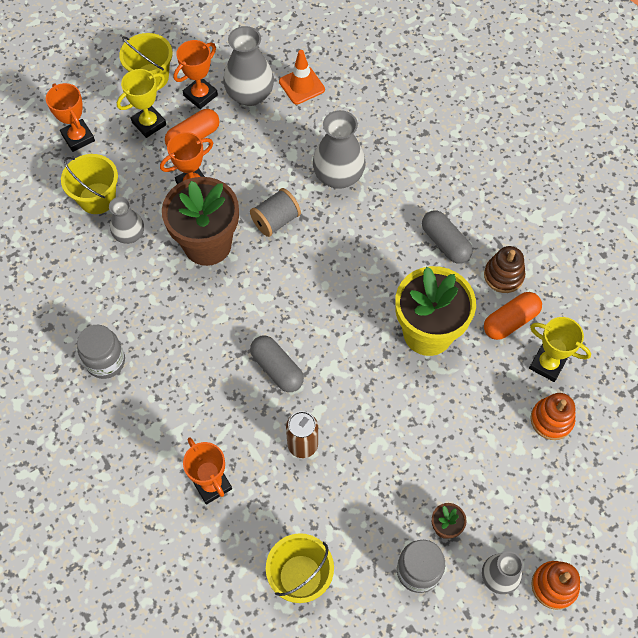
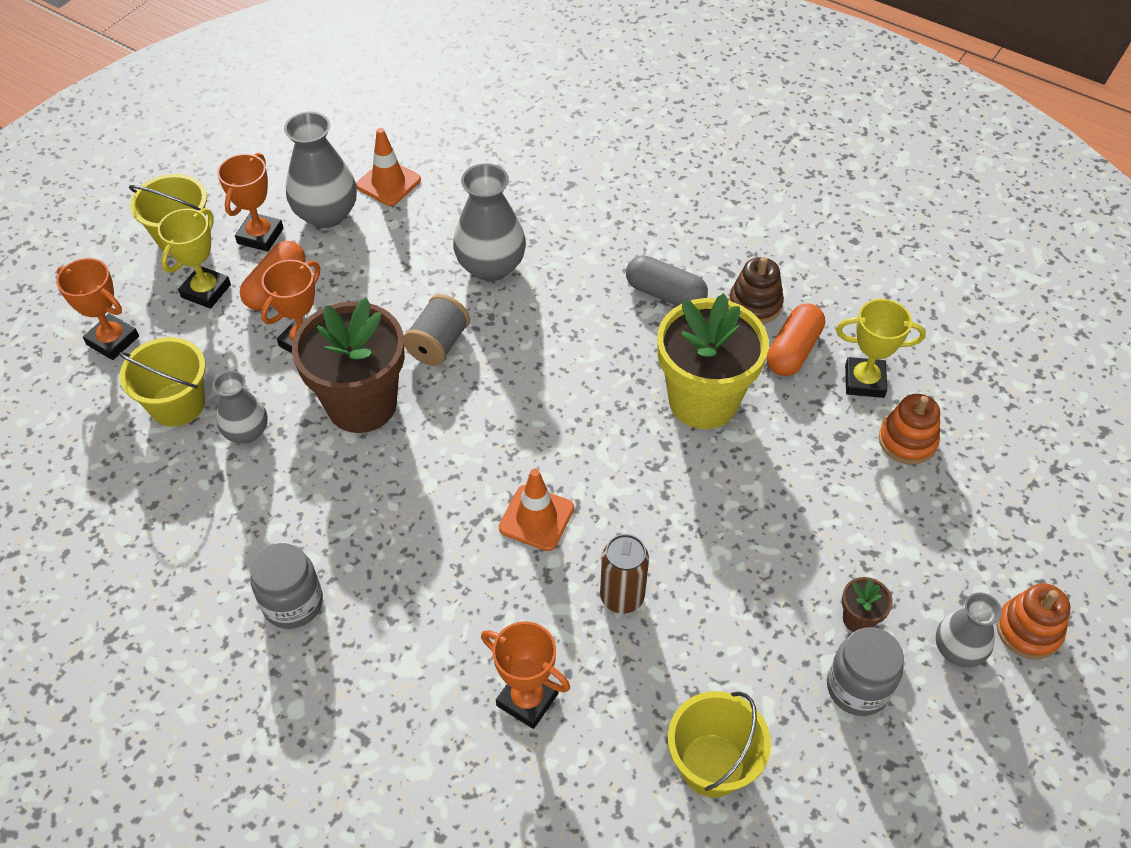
camera: 25 degrees left, 10 degrees down
(277, 369) = (536, 518): grey capsule -> orange traffic cone

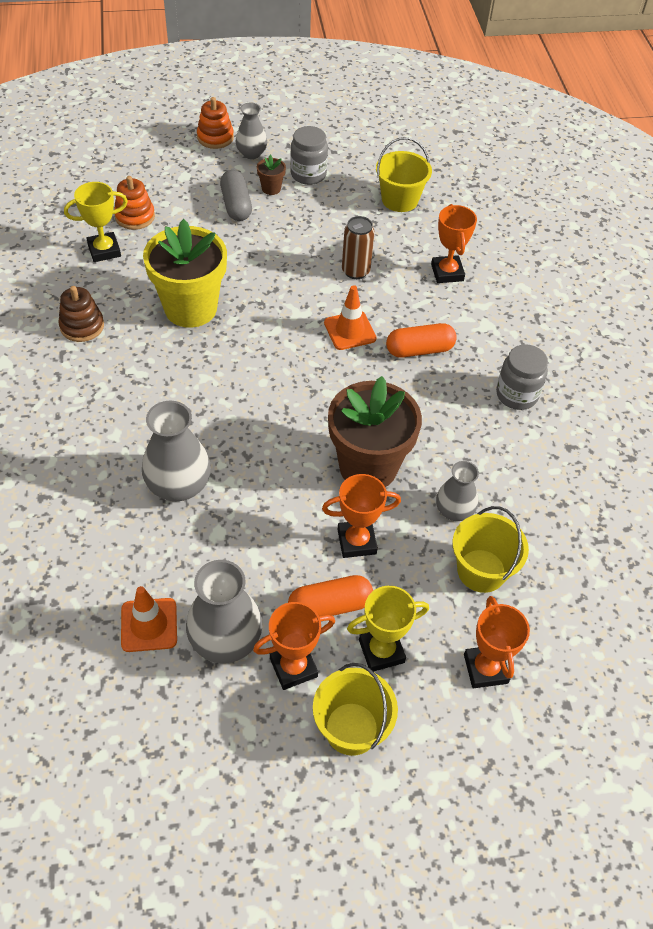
camera: 135 degrees left, 0 degrees up
(438, 344) = (279, 463): grey spool -> none
(665, 294) = (115, 374): grey capsule -> grey capsule (236, 205)
(793, 350) = (108, 290): orange capsule -> orange capsule (419, 350)
(864, 381) = (104, 250): yellow trophy -> yellow trophy turned 75 degrees counterclockwise

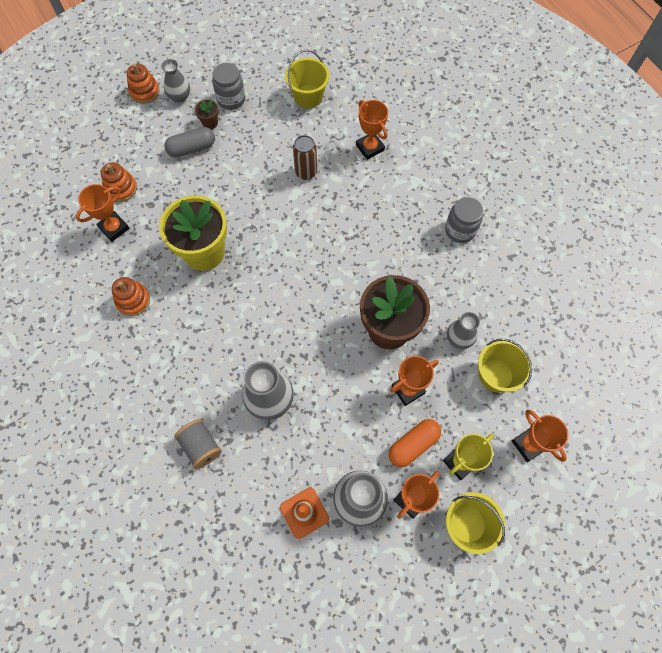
camera: 20 degrees left, 15 degrees up
(68, 501) = (201, 446): none -> grey spool
(82, 326) = (133, 300): brown stacking toy -> orange stacking toy
(104, 250) = (114, 228): yellow trophy -> orange trophy
(236, 205) = (192, 148): grey capsule -> grey capsule turned 75 degrees counterclockwise
(350, 331) = (325, 224): orange traffic cone -> none
(419, 350) = (380, 220): orange capsule -> none

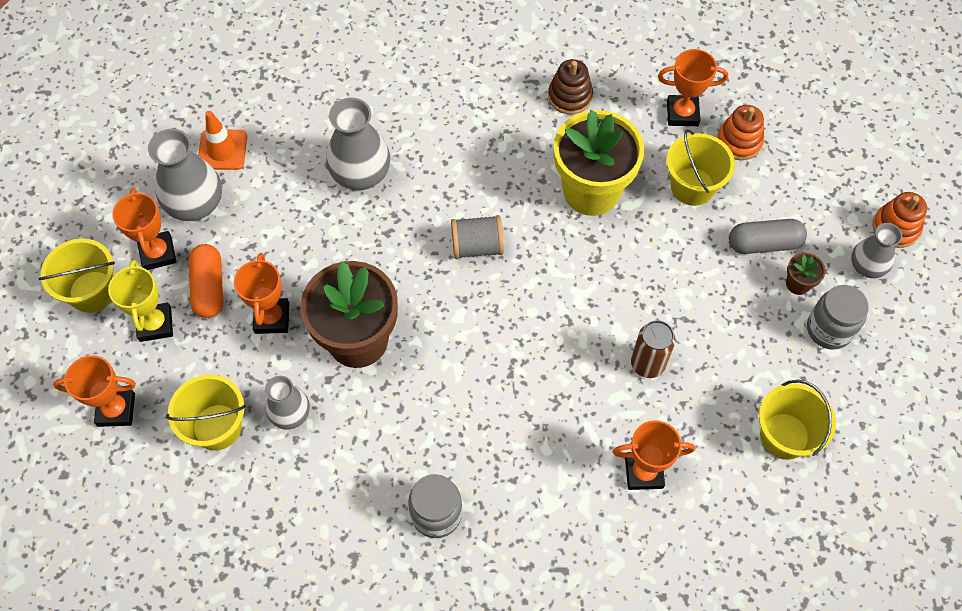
camera: 120 degrees right, 5 degrees down
(114, 228) = (682, 113): orange trophy -> orange trophy turned 75 degrees counterclockwise
(133, 300) = (570, 96): orange stacking toy -> brown stacking toy
(170, 199) = (692, 186): none -> yellow bucket
(192, 148) = (764, 244): grey capsule -> grey capsule turned 75 degrees clockwise
(201, 446) = (357, 91): grey spool -> grey spool (477, 246)

